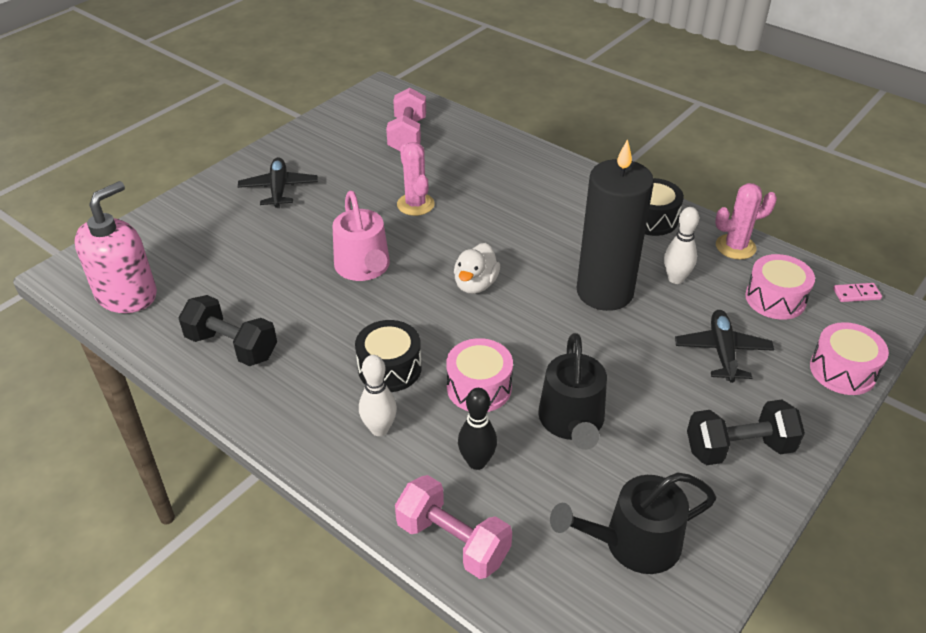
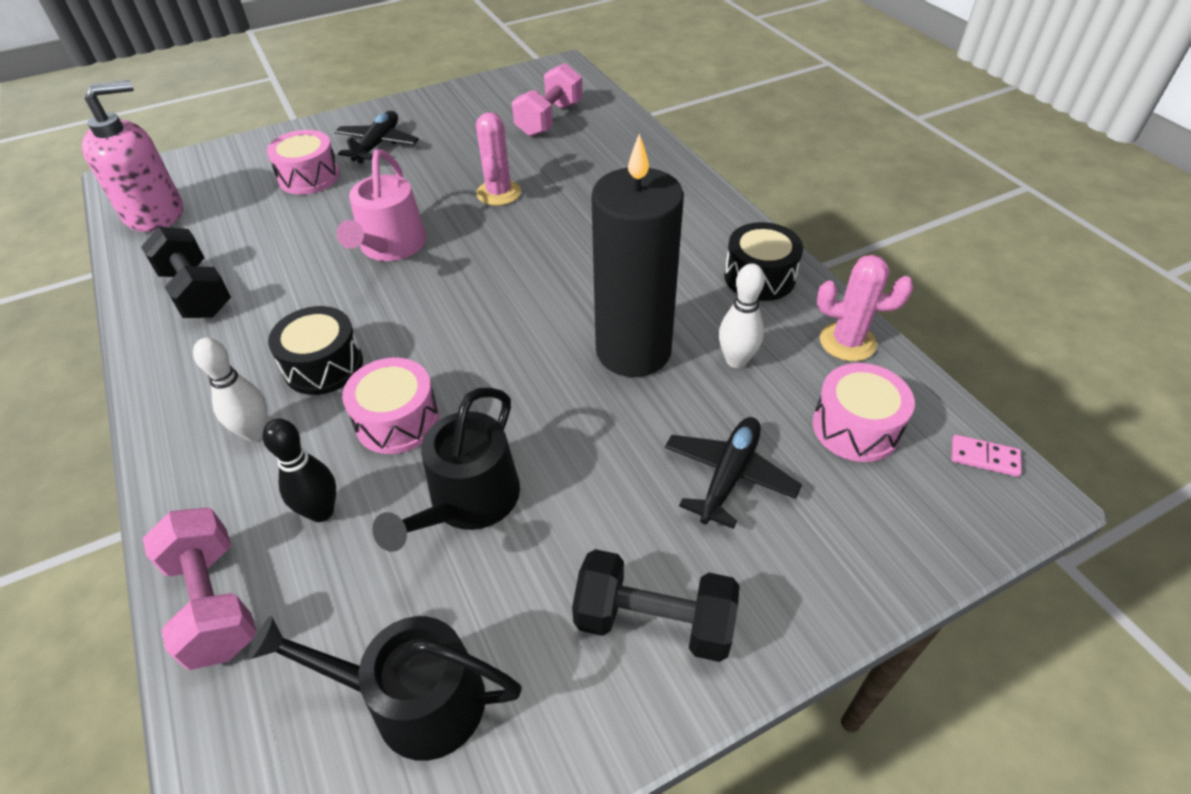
camera: 25 degrees right, 5 degrees up
(475, 284) = (491, 298): white duck -> none
(842, 371) = (887, 563): pink drum -> pink drum (309, 177)

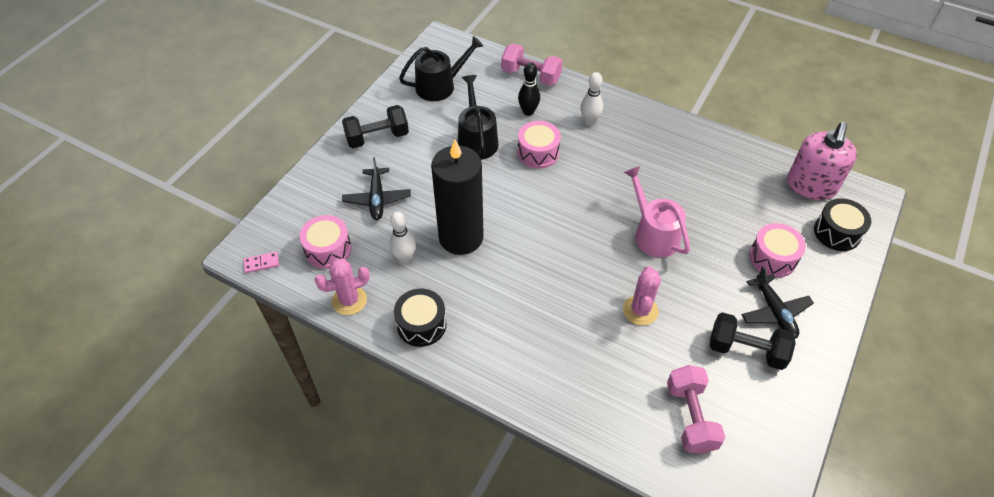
camera: 145 degrees right, 5 degrees up
(197, 292) = (709, 158): black dumbbell -> black dumbbell (746, 350)
(323, 365) = (599, 157): black drum -> black drum (837, 232)
(499, 193) = (640, 310): pink cactus -> pink cactus turned 45 degrees clockwise

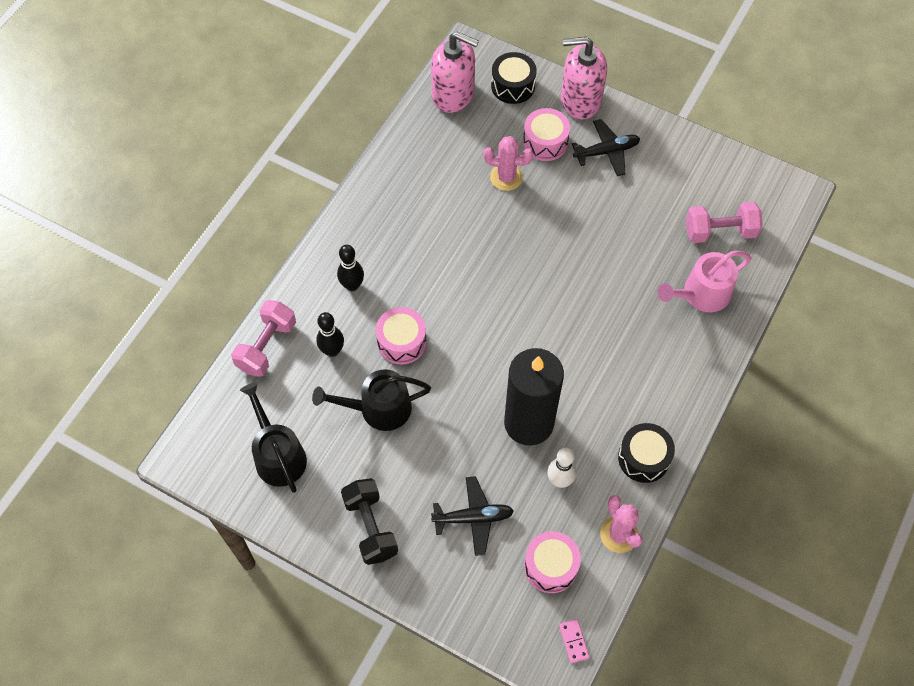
camera: 90 degrees left, 10 degrees up
(589, 121) = (352, 285): white bowling pin -> black bowling pin
(640, 310) = (613, 259): pink cactus -> pink cactus (506, 177)
(653, 234) = (519, 238): pink watering can -> pink watering can (701, 294)
(746, 350) = (649, 180): black dumbbell -> none
(837, 290) = (580, 100): none -> pink soap dispenser

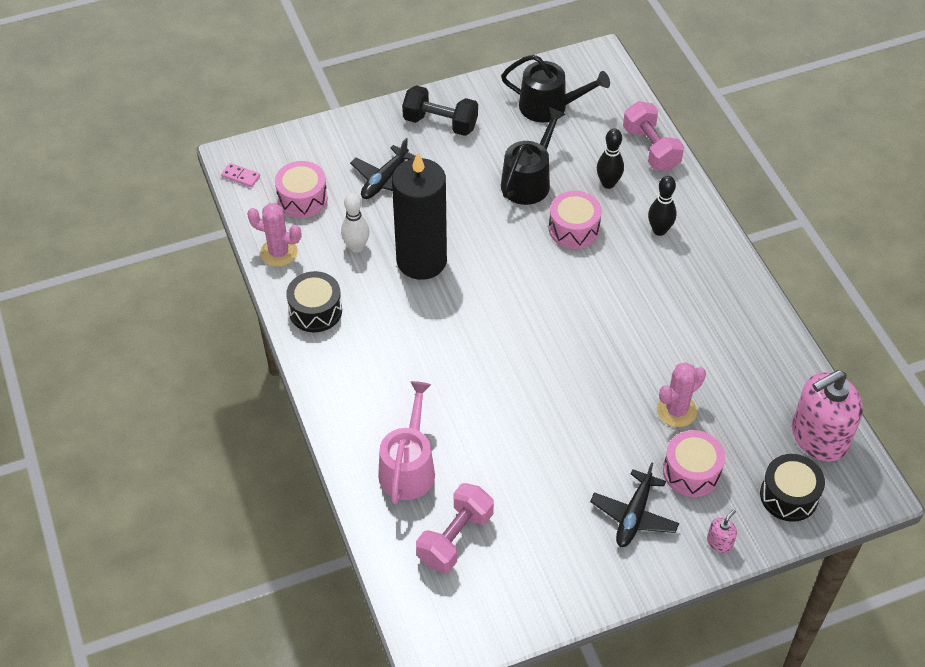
camera: 130 degrees right, 10 degrees down
(580, 100) = (719, 542): pink soap dispenser -> pink soap dispenser, size x0.41

